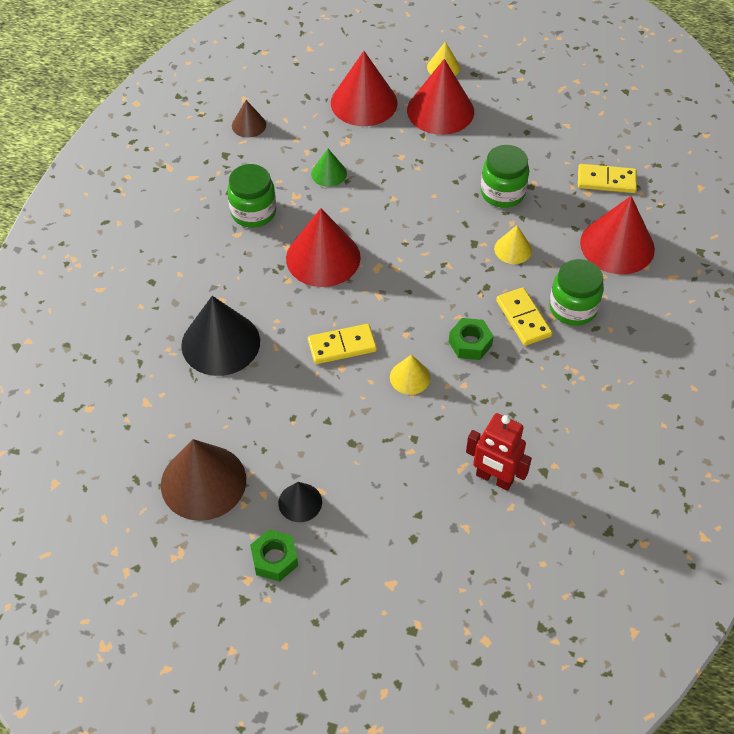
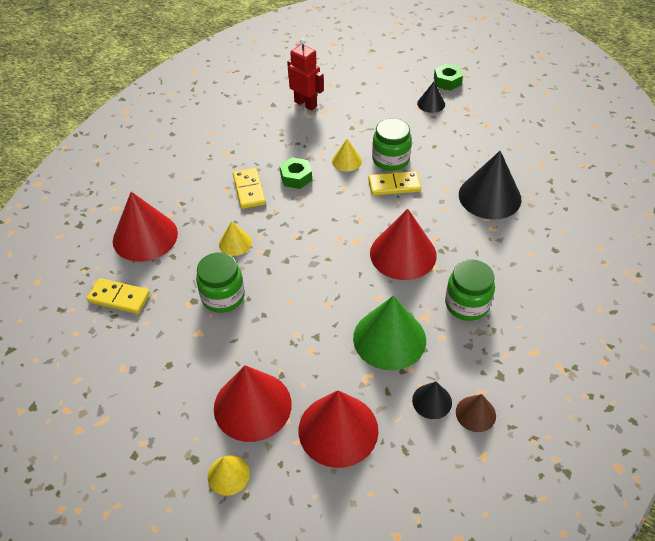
camera: 170 degrees left, 5 degrees down
(203, 482) = (494, 118): brown cone -> none
(286, 129) = (432, 401): none -> black cone
(329, 173) = (389, 338): green cone -> green cone, size x1.97
(573, 308) = (207, 193): green jar -> green jar (390, 159)

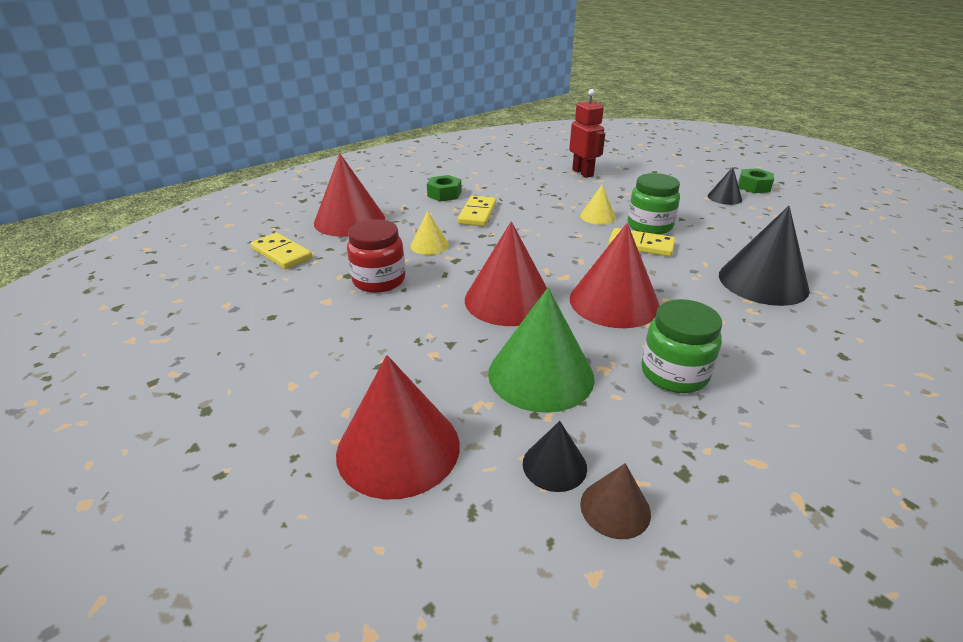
camera: 25 degrees right, 15 degrees down
(223, 297) = (379, 280): green jar -> red jar
(228, 475) = (224, 442): yellow cone -> none
(252, 405) = (319, 383): red cone -> red cone (508, 300)
(296, 177) = (533, 216): green nut -> green nut (444, 194)

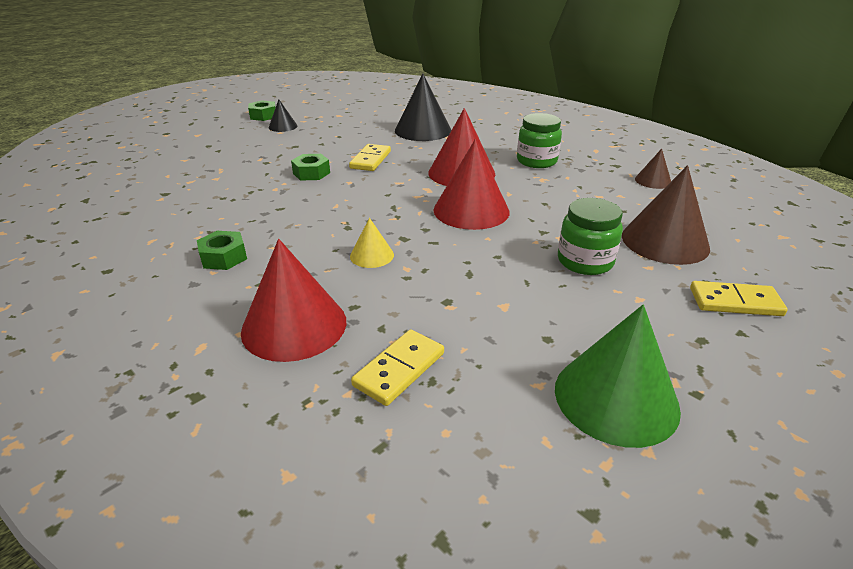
camera: 95 degrees left, 0 degrees up
(379, 280) = (454, 278): red jar -> none
(398, 448) = (665, 241): red cone -> brown cone
(477, 213) = (291, 232): yellow domino -> yellow domino (735, 302)
(541, 374) = (561, 198): green cone -> green cone (616, 398)
(554, 465) = (637, 194): black cone -> none
(583, 173) = (194, 176): red robot -> none
(597, 216) = (311, 173): yellow cone -> green nut
(649, 226) = (334, 155): green jar -> green jar (585, 261)

